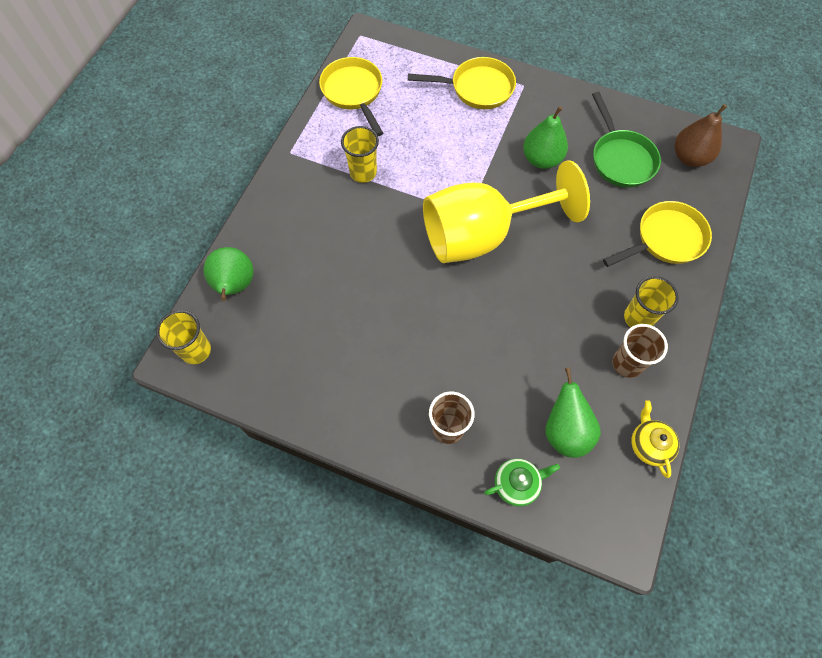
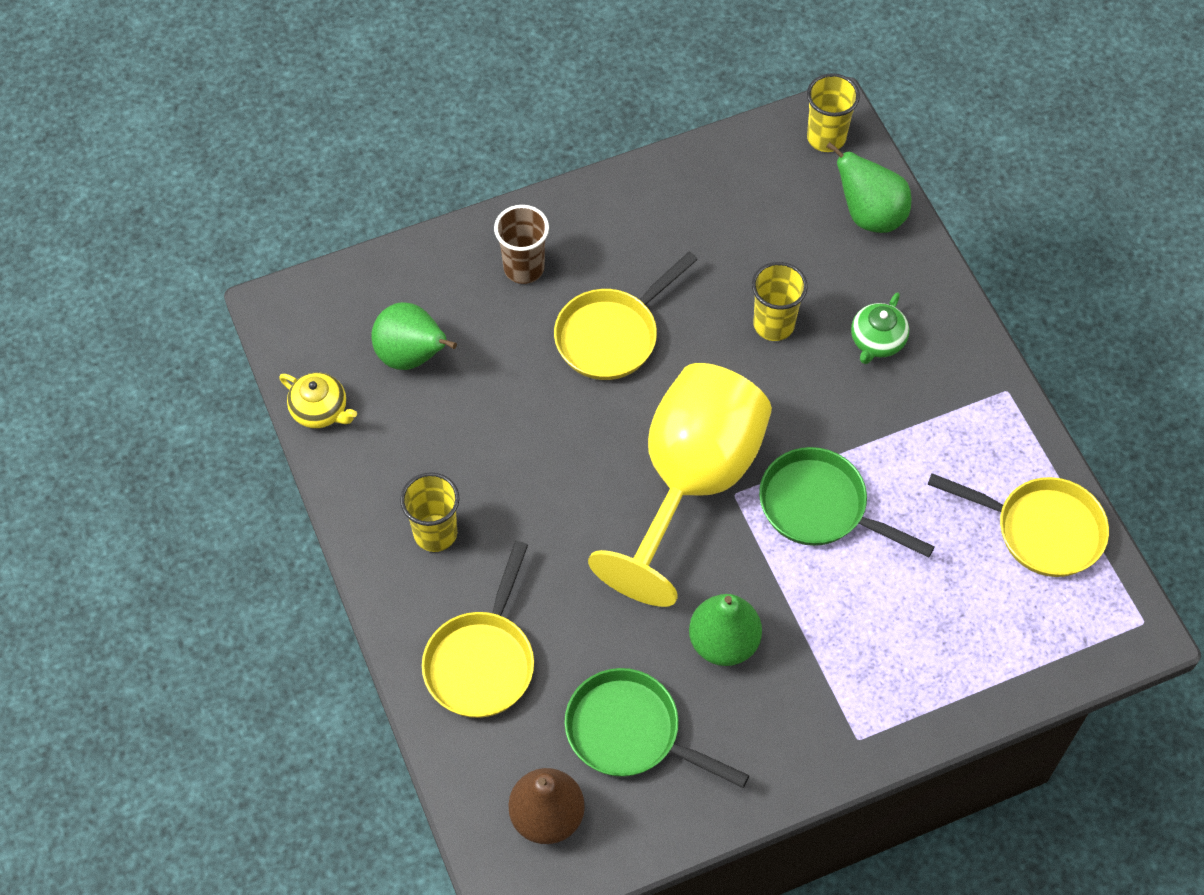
camera: 135 degrees right, 5 degrees down
(363, 172) = (900, 439): yellow cup -> yellow cup (774, 324)
(435, 175) = (820, 507): none -> green pan
(477, 88) = (908, 677): yellow pan -> yellow pan (612, 335)
(517, 484) = (416, 276): green teapot -> green teapot (877, 341)
(627, 364) = (406, 472): brown cup -> none

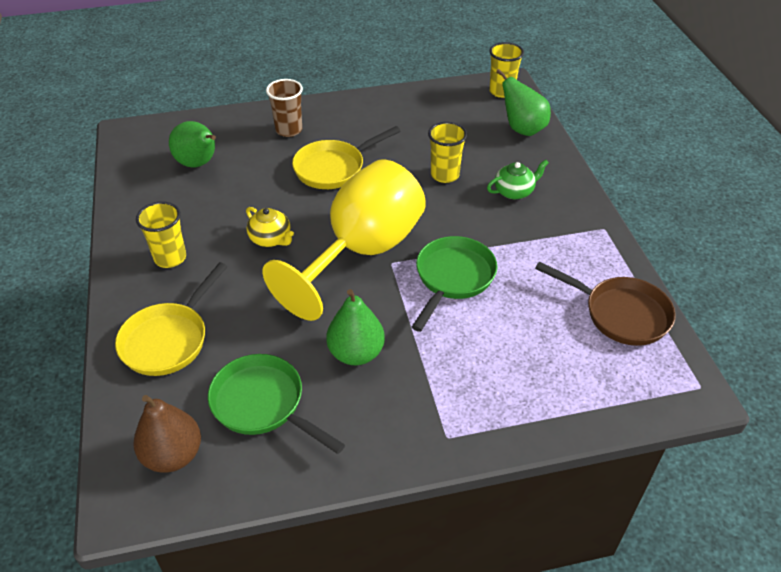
camera: 10 degrees right, 15 degrees down
(320, 410) = (126, 183): yellow teapot -> yellow teapot (271, 239)
(820, 507) = (453, 278): green pan -> green pan turned 75 degrees clockwise
(877, 341) = (514, 191): green teapot -> green teapot turned 150 degrees counterclockwise
(1040, 530) = (620, 314): yellow pan -> brown pan

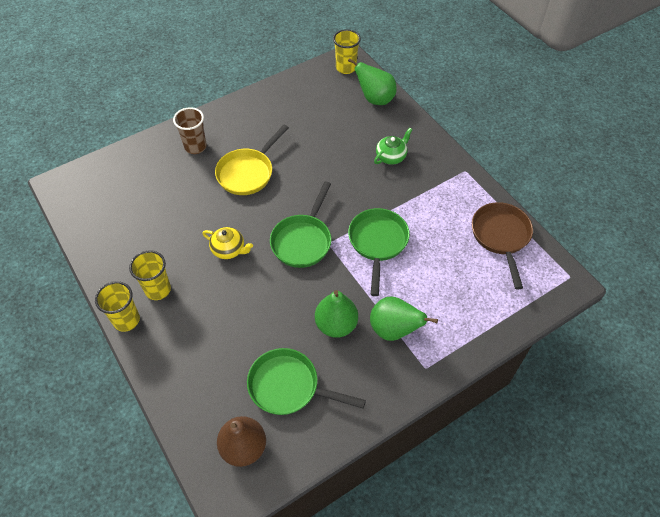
camera: 20 degrees left, 10 degrees up
(169, 339) = (193, 358): yellow pan -> none
(199, 164) = (137, 198): green pear -> green pear (394, 330)
(362, 252) = (303, 240): yellow goblet -> green pan
(445, 175) = (335, 156): yellow cup -> yellow cup (126, 320)
(620, 314) = (501, 237): brown pan -> brown pan turned 105 degrees counterclockwise

